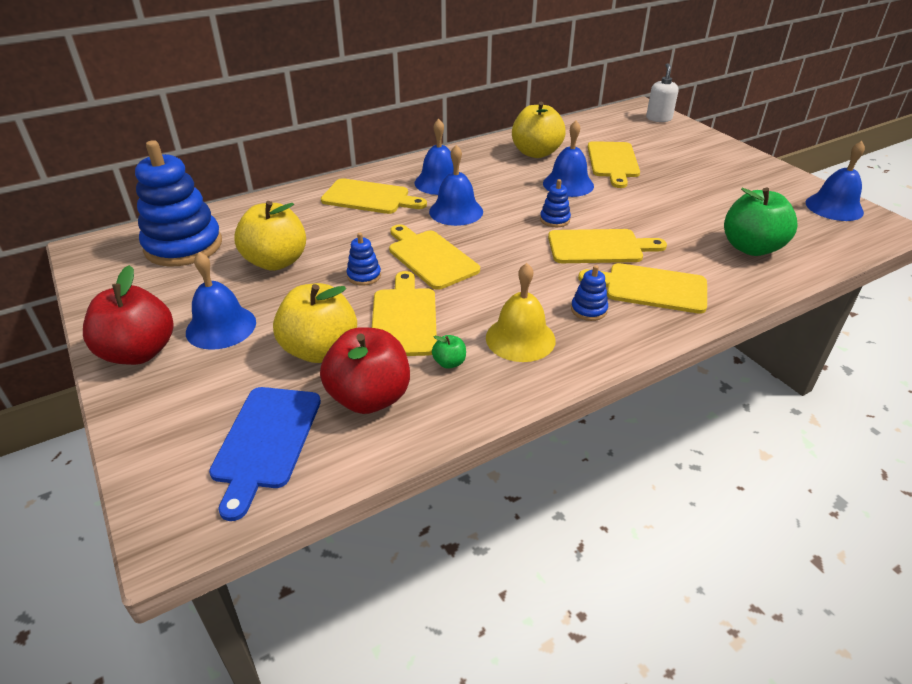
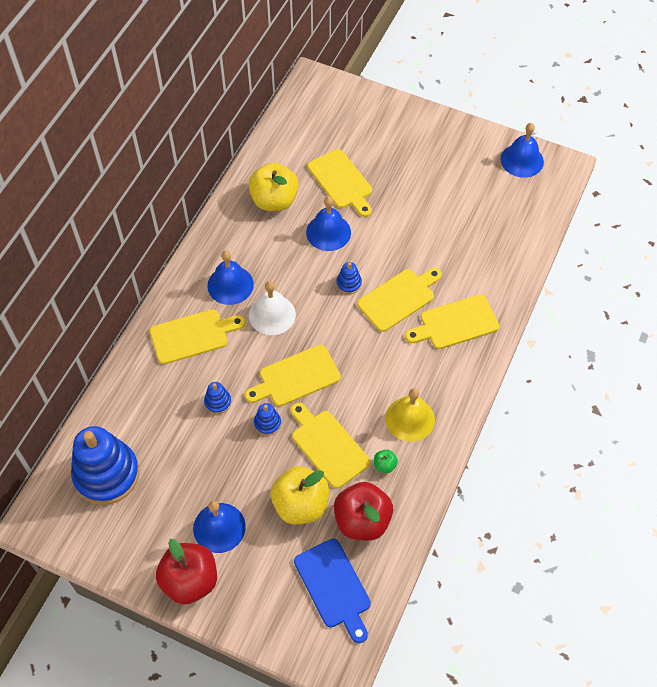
camera: 35 degrees left, 20 degrees up
(276, 262) = (193, 447): yellow apple -> none
(430, 257) = (296, 377): yellow cutting board -> yellow cutting board turned 45 degrees counterclockwise
(456, 211) = (272, 314): blue bell -> white bell
(588, 310) = (432, 367): blue stacking toy -> blue stacking toy (218, 402)
(658, 118) = (336, 92): white soap dispenser -> none
(751, 248) = (492, 242): green apple -> none

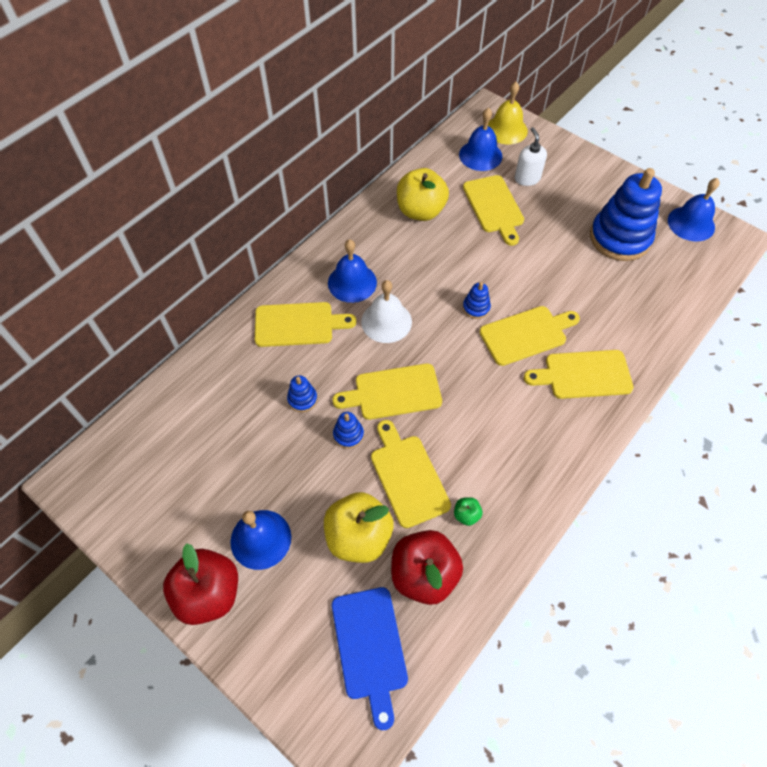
camera: 15 degrees right, 0 degrees up
(106, 474) = (161, 448): blue stacking toy -> blue stacking toy (619, 238)
(328, 232) = (468, 252): blue bell -> blue bell (480, 155)
(365, 146) = (527, 178): none -> white soap dispenser
(410, 419) = (508, 468): yellow bell -> yellow bell (506, 129)

